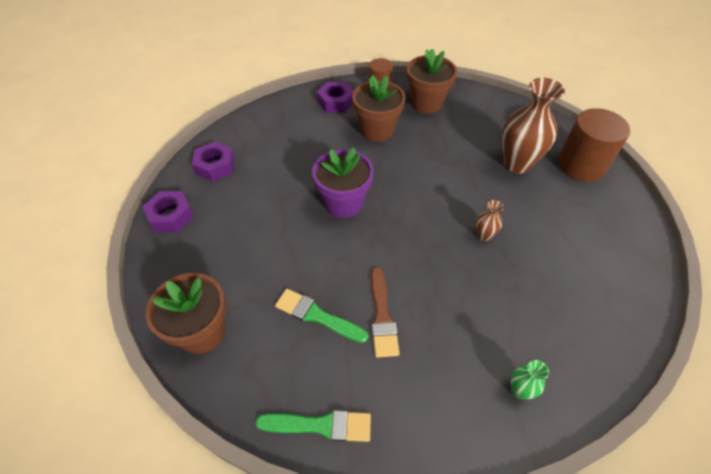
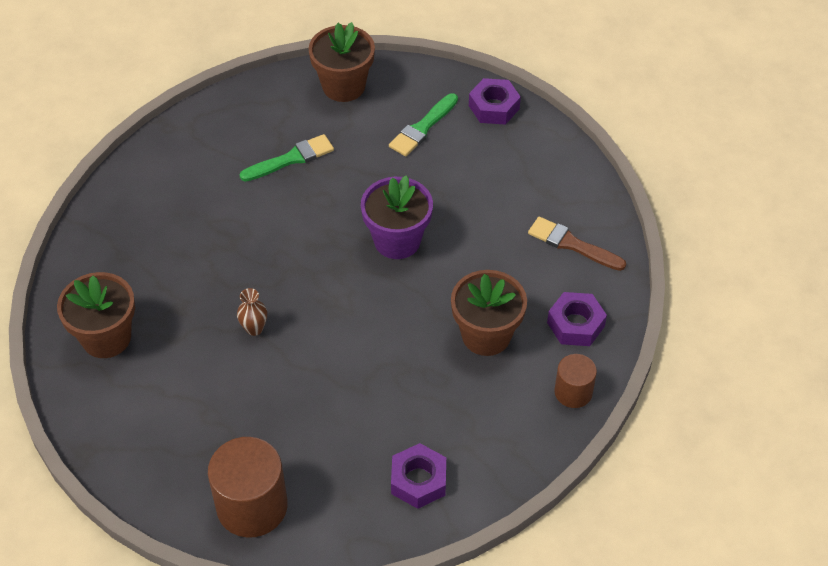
camera: 125 degrees right, 0 degrees up
(215, 166) = (542, 163): purple nut -> purple nut (418, 480)
(320, 425) = (206, 120): green brush -> green brush (422, 128)
(382, 316) = (250, 199): brown brush -> brown brush (572, 244)
(426, 103) = (496, 423): brown flower pot -> brown flower pot (106, 338)
(517, 164) = (312, 438): brown vase -> none
(519, 390) = (110, 245): green vase -> none

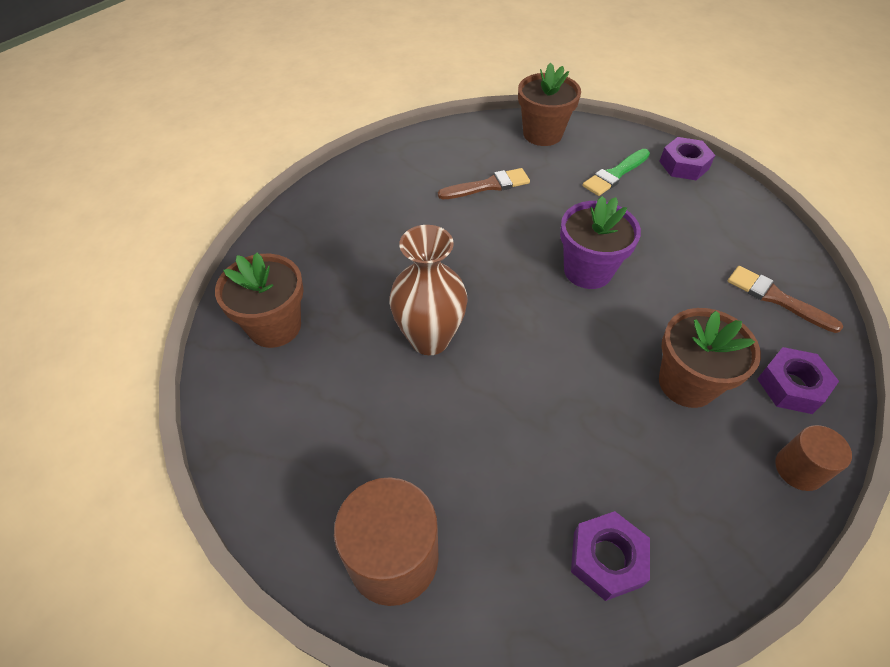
camera: 10 degrees right, 0 degrees up
(254, 328) = (429, 339): brown vase -> brown vase, size x2.20
(291, 159) = (488, 185): green brush -> brown brush

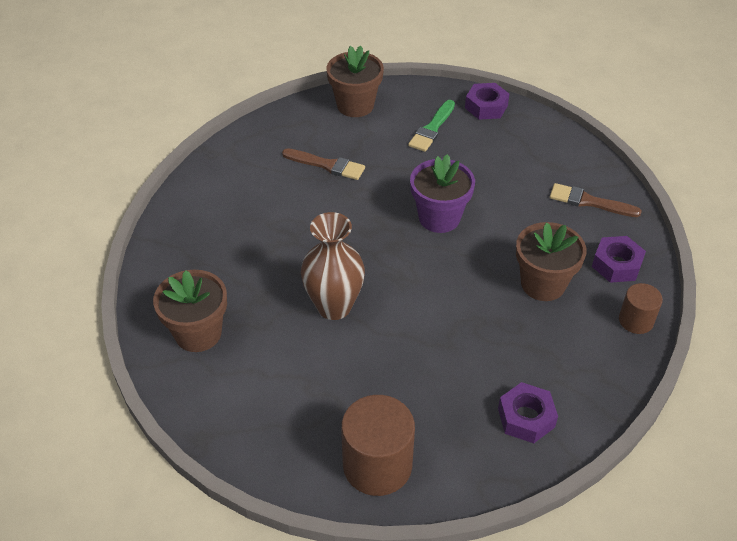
camera: 20 degrees left, 5 degrees down
(488, 185) = (327, 165): brown brush -> brown brush turned 60 degrees clockwise

